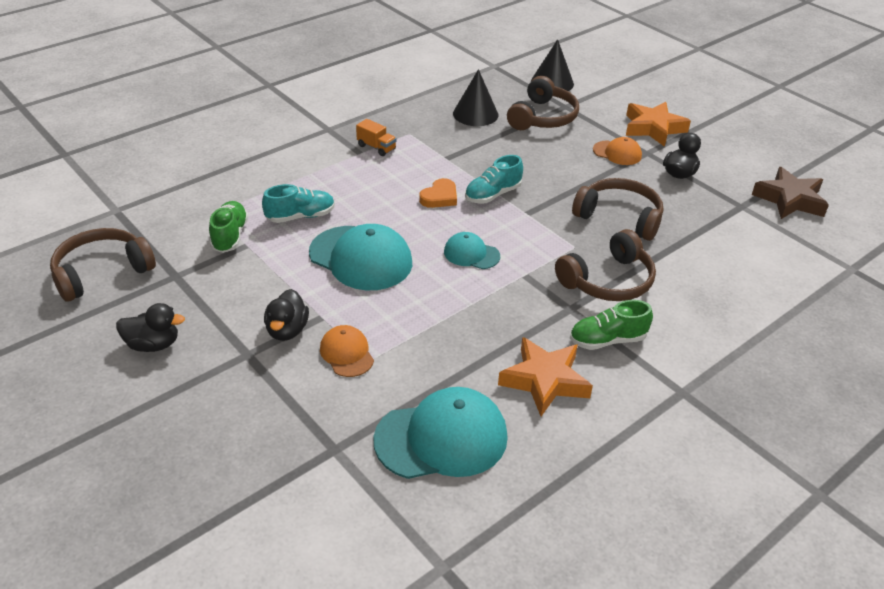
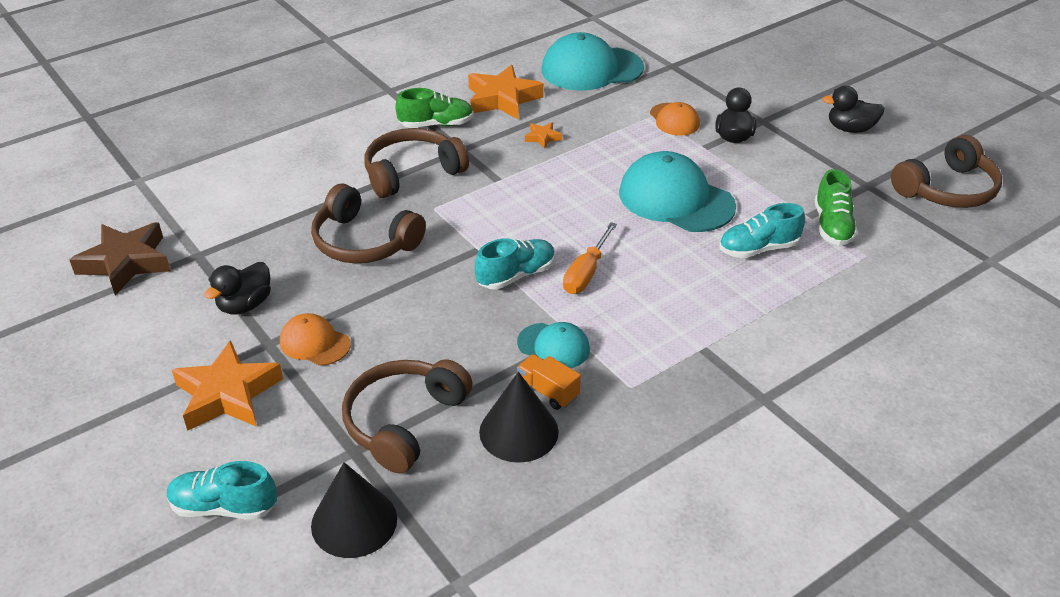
camera: 175 degrees left, 0 degrees up
(376, 147) = (680, 358): orange truck -> orange truck (548, 391)
(439, 197) = (586, 273): orange heart -> orange screwdriver
(471, 254) = (553, 202): turquoise cap -> turquoise cap (554, 346)
(490, 325) = (542, 137): none -> orange star
(620, 87) = (224, 507): none -> turquoise shoe

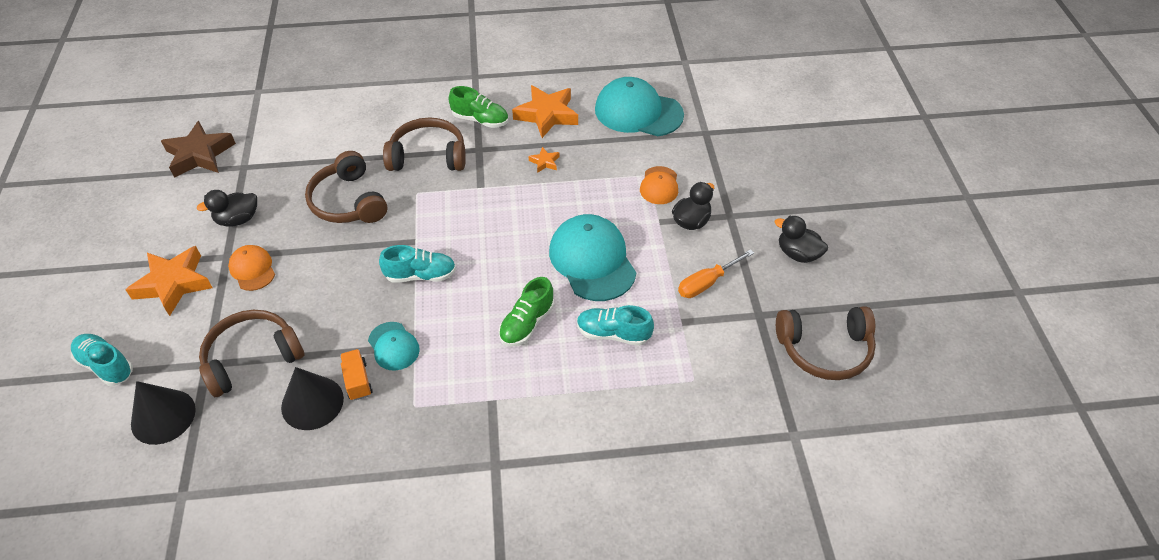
camera: 30 degrees right, 10 degrees up
(586, 273) = (469, 295): orange screwdriver -> orange screwdriver (706, 283)
(832, 226) = (691, 340): green shoe -> green shoe (527, 324)

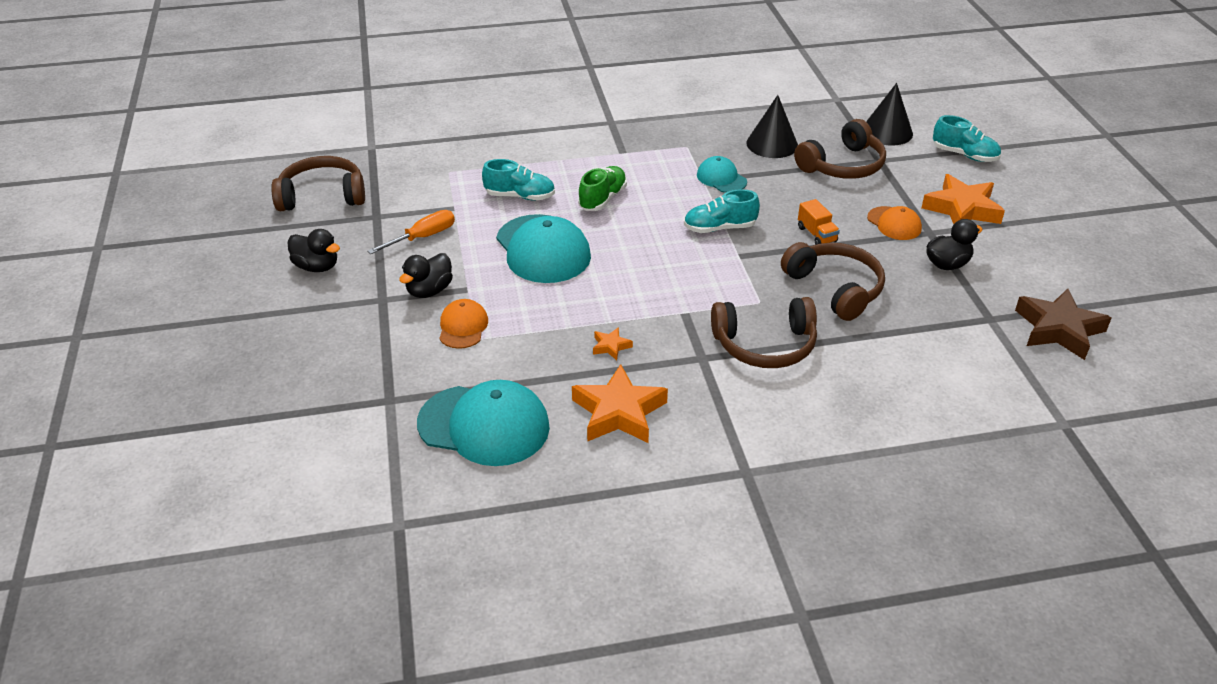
camera: 175 degrees right, 10 degrees down
(357, 381) = (741, 157): orange truck -> orange truck (816, 234)
(480, 120) = (713, 399): green shoe -> none

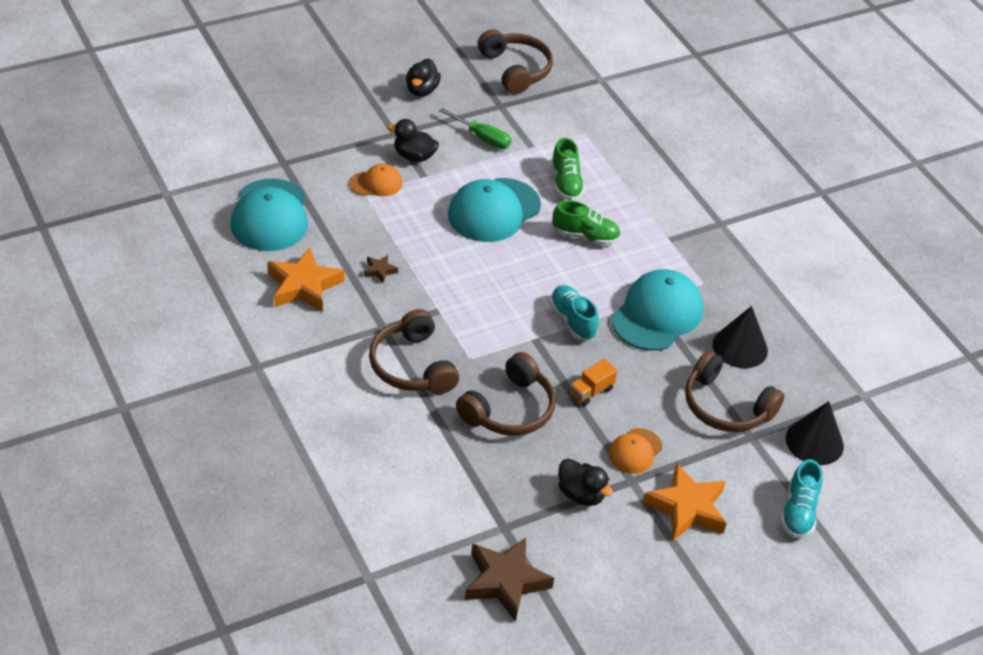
camera: 70 degrees right, 5 degrees up
(423, 237) = (482, 138): orange screwdriver -> green screwdriver
(520, 196) = (566, 183): turquoise shoe -> green shoe
(611, 346) = (380, 270): orange star -> brown star
(721, 178) = (657, 314): turquoise cap -> turquoise cap, size x1.88

